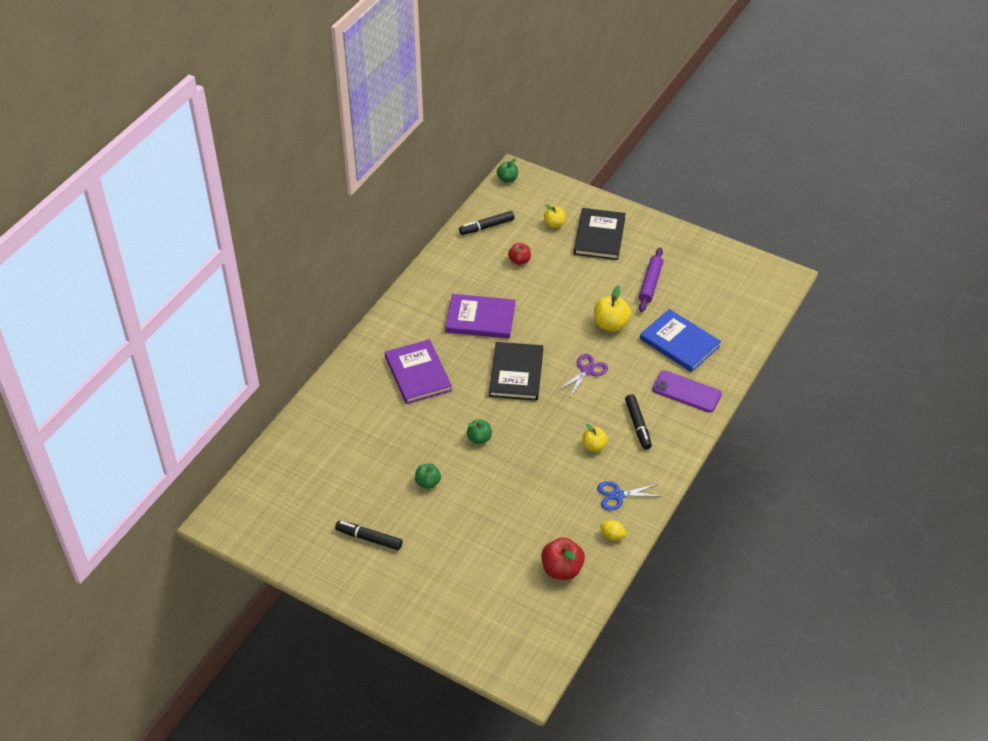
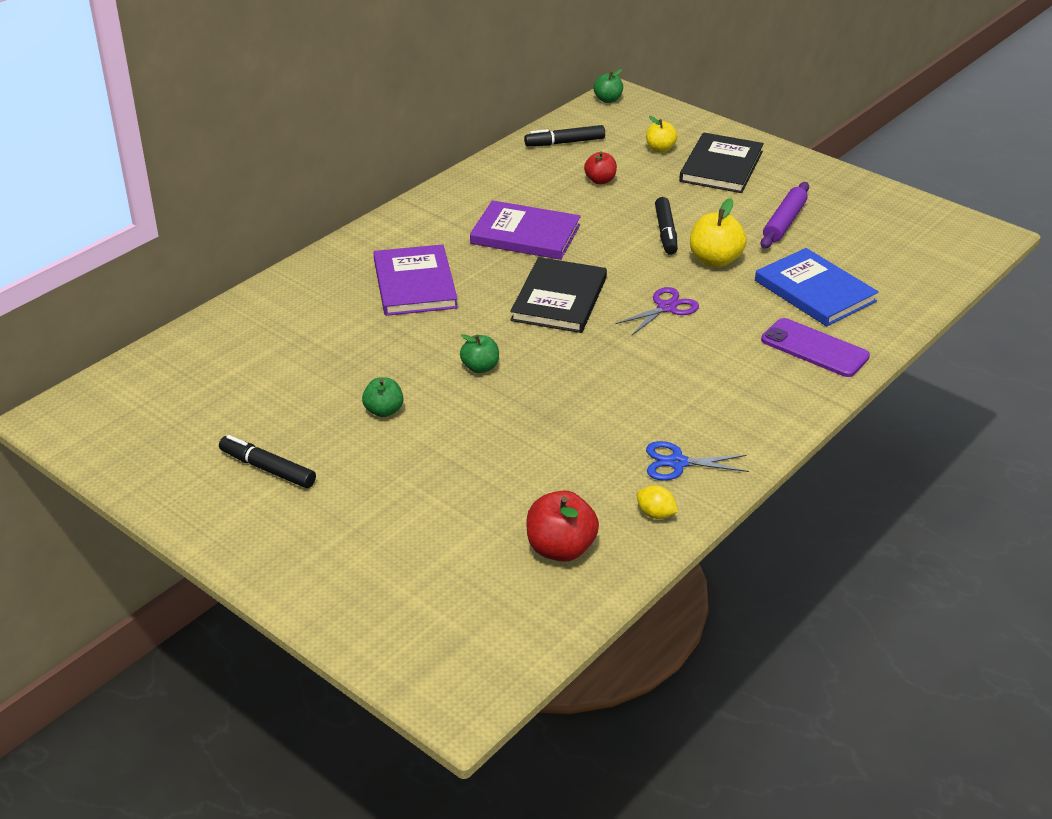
camera: 10 degrees right, 10 degrees down
(594, 446) = (654, 397): yellow apple -> none
(638, 425) = (729, 379): black marker -> black marker (666, 232)

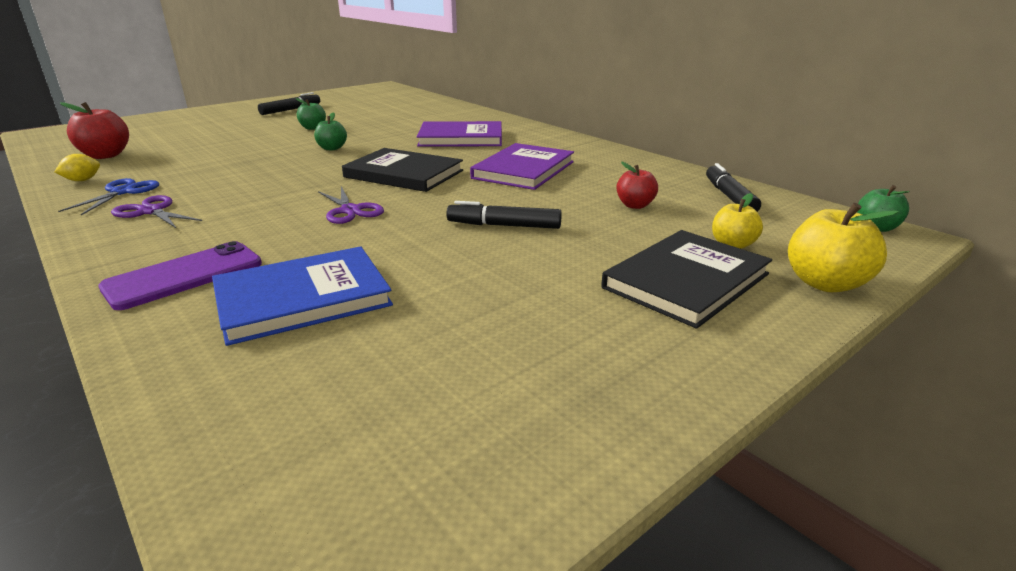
camera: 100 degrees right, 10 degrees down
(715, 260) = (425, 244): yellow apple -> yellow apple (825, 283)
(716, 418) = (151, 211): none -> purple scissors
(721, 166) = (686, 281): black book -> black book turned 75 degrees counterclockwise
(784, 222) = (501, 306): purple rolling pin -> none

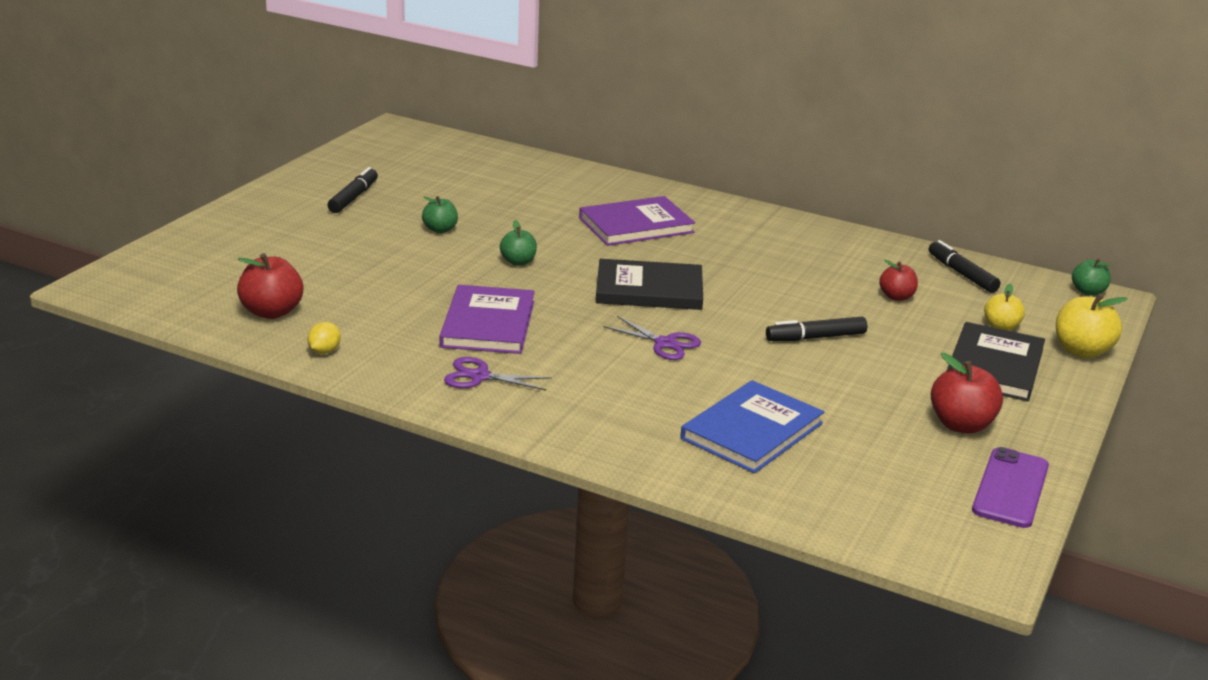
camera: 25 degrees left, 0 degrees up
(123, 192) = (402, 359): blue scissors -> none
(184, 276) = (632, 431): purple phone -> purple phone (1011, 488)
(523, 170) = (756, 266): purple book -> purple book (488, 324)
(568, 340) = (961, 425): none -> red apple

